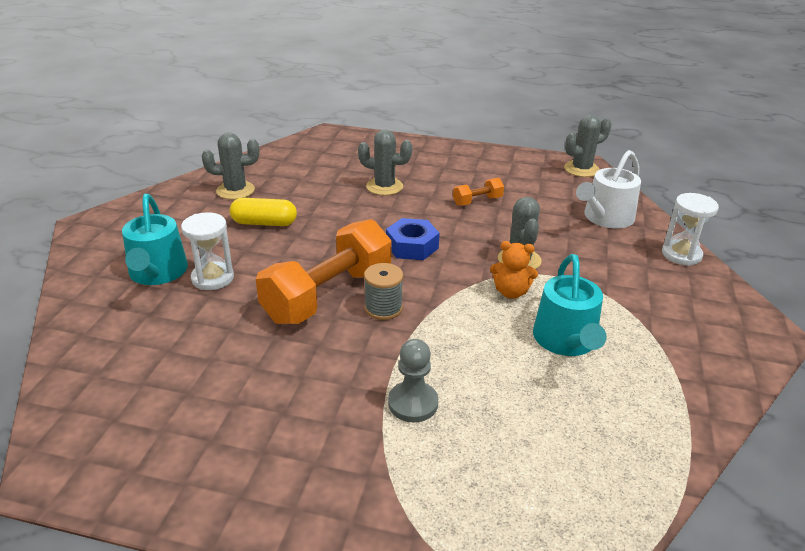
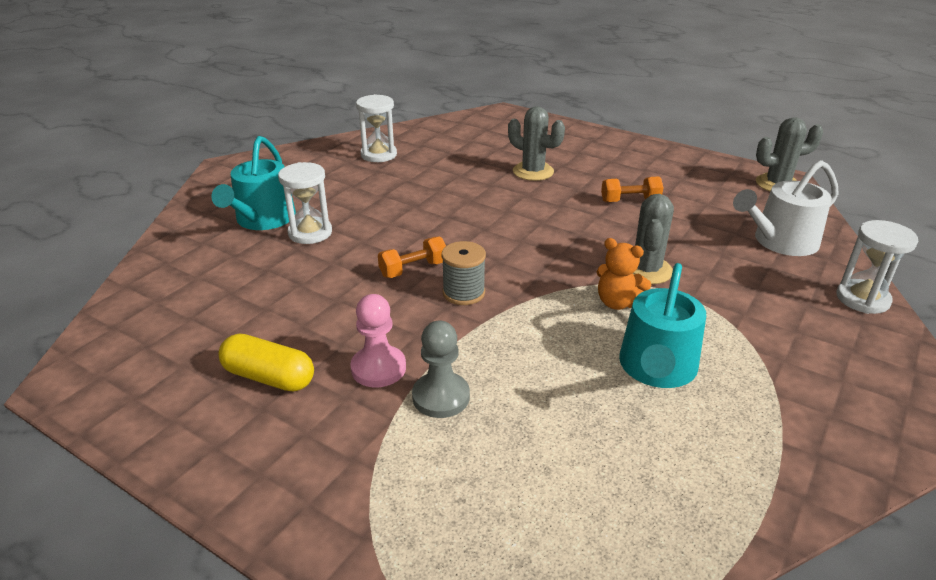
camera: 20 degrees right, 0 degrees up
(235, 190) = (379, 155): grey cactus -> white hourglass
(264, 223) = (389, 189): yellow capsule -> yellow capsule (269, 377)
(328, 295) = (413, 269): orange dumbbell -> orange dumbbell, size x0.44
(347, 391) = (378, 368): none -> pink pawn
(412, 246) = (530, 235): blue nut -> none

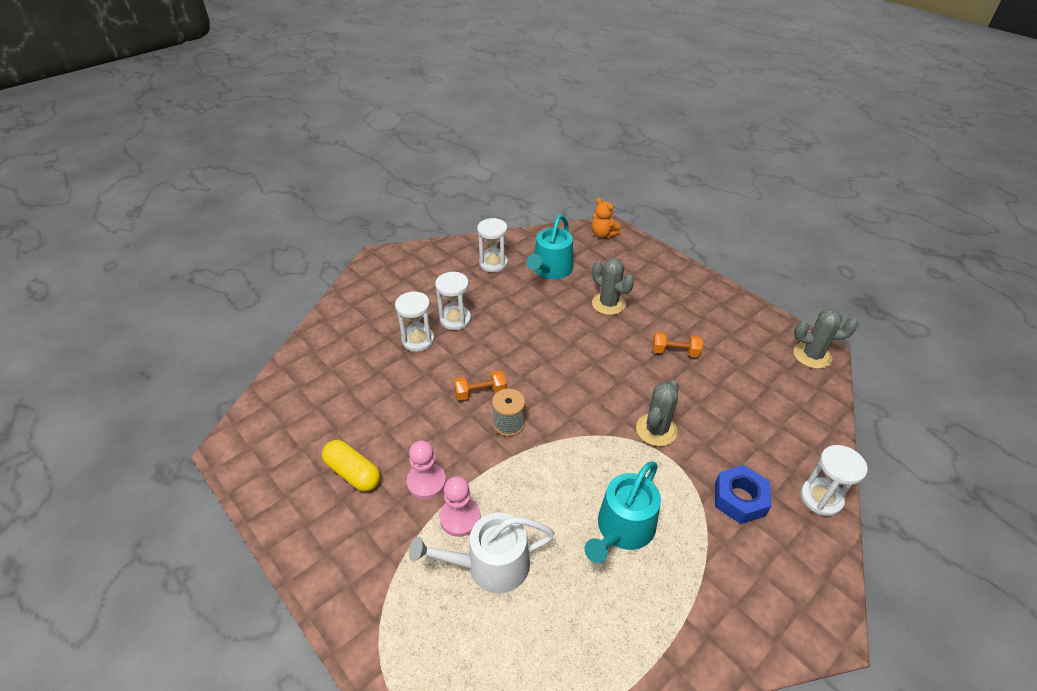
camera: 15 degrees right, 10 degrees up
(262, 220) = (388, 320): turquoise watering can -> turquoise watering can (550, 270)
(351, 208) = (455, 319): none -> white hourglass
(441, 397) = (460, 518): grey pawn -> pink pawn
(617, 303) = (619, 458): orange teddy bear -> orange teddy bear (603, 234)
(776, 315) = (739, 499): none -> blue nut
(780, 242) = (781, 422): white watering can -> white watering can (490, 565)

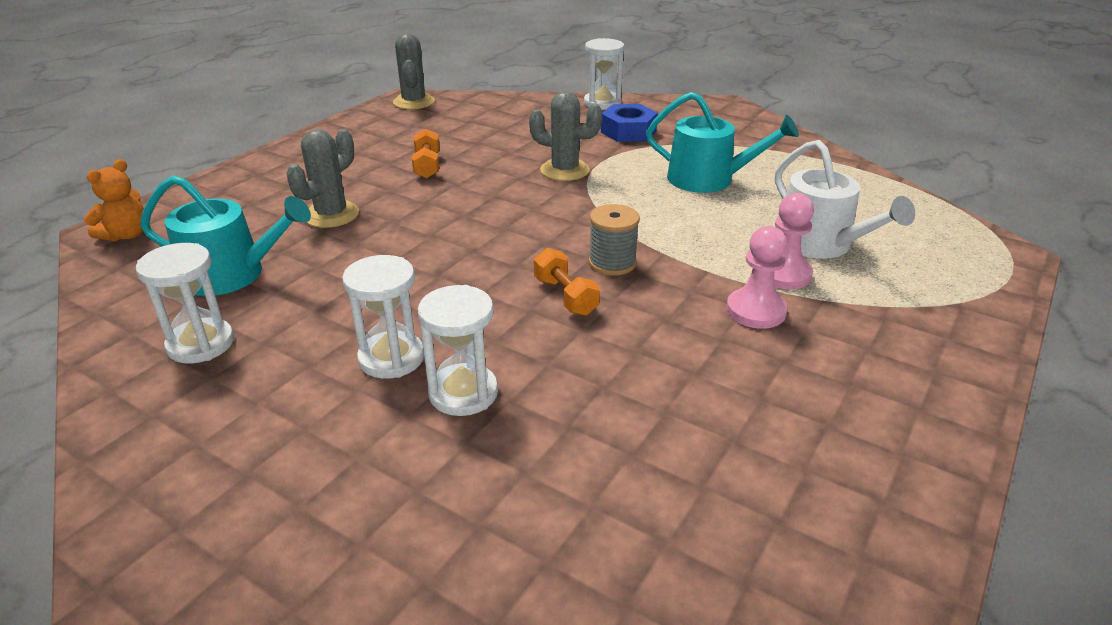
camera: 105 degrees left, 10 degrees down
(353, 473) = (799, 386): yellow capsule -> none

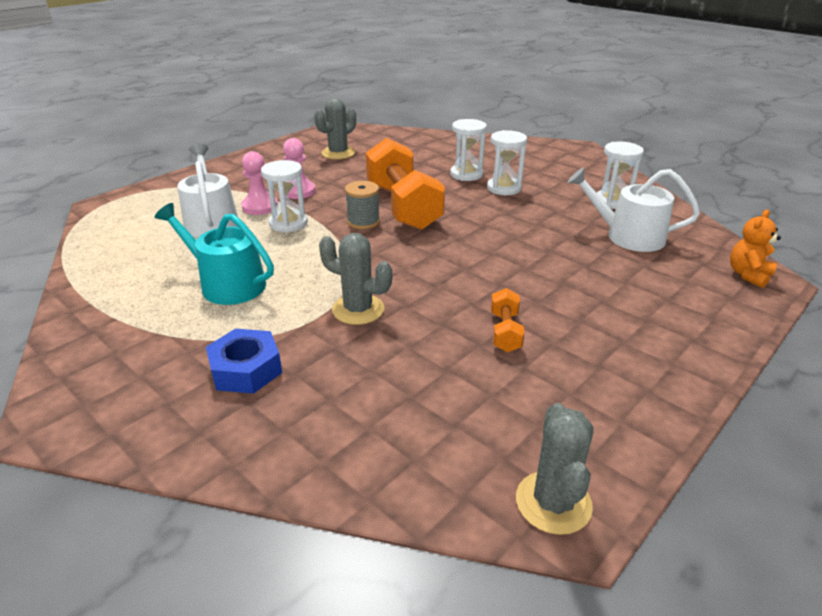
camera: 170 degrees left, 0 degrees up
(232, 275) = (627, 236): turquoise watering can -> white watering can
(331, 215) = (582, 278): grey cactus -> grey cactus (338, 153)
(565, 296) = (403, 206): orange dumbbell -> orange dumbbell, size x2.27
(602, 103) = (231, 453): white hourglass -> white hourglass (288, 223)

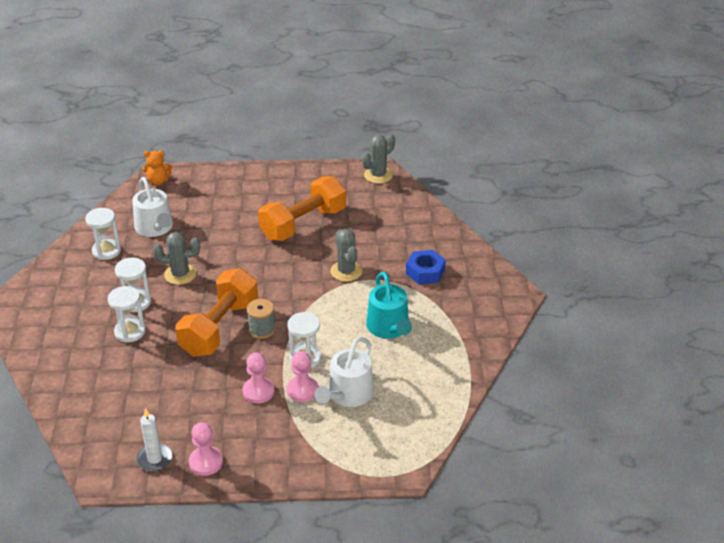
camera: 135 degrees left, 5 degrees up
(280, 154) = (206, 462): none -> pink pawn
(318, 143) = (155, 459): none -> white candle
(338, 153) = (164, 427): grey cactus -> grey cactus (180, 274)
(505, 332) = (303, 224): orange dumbbell -> orange dumbbell, size x2.27

